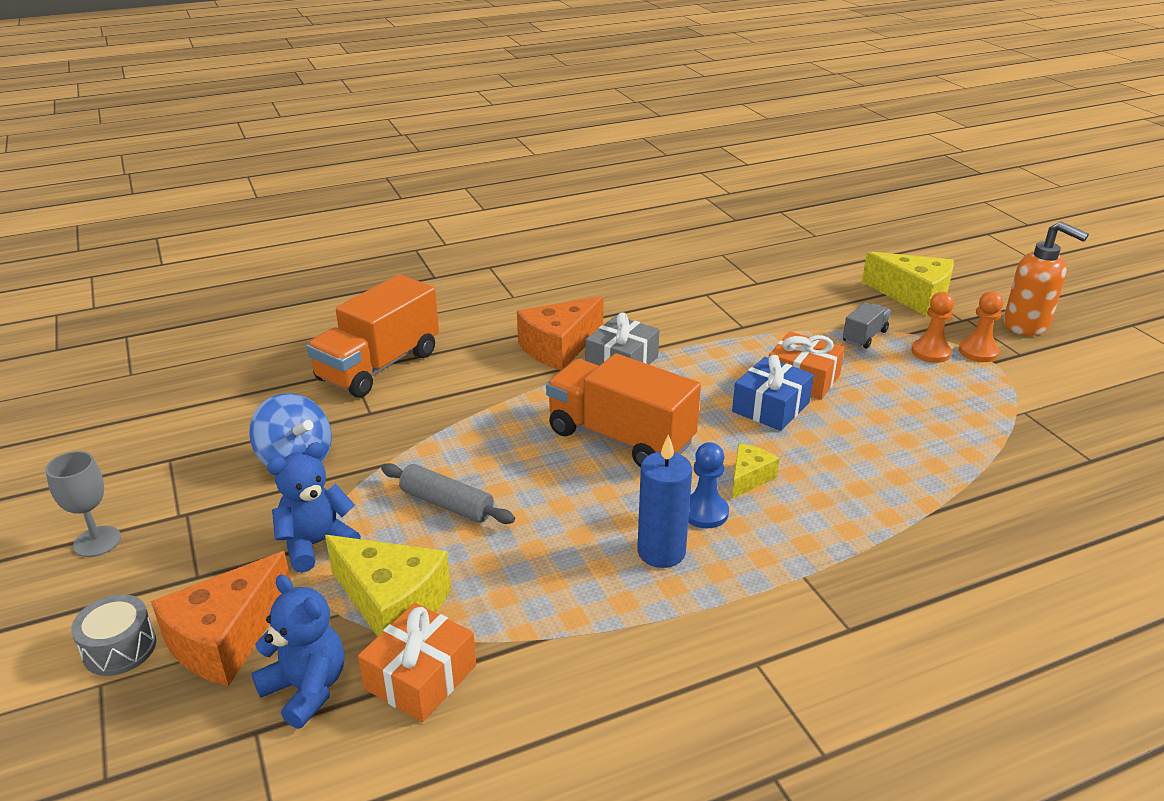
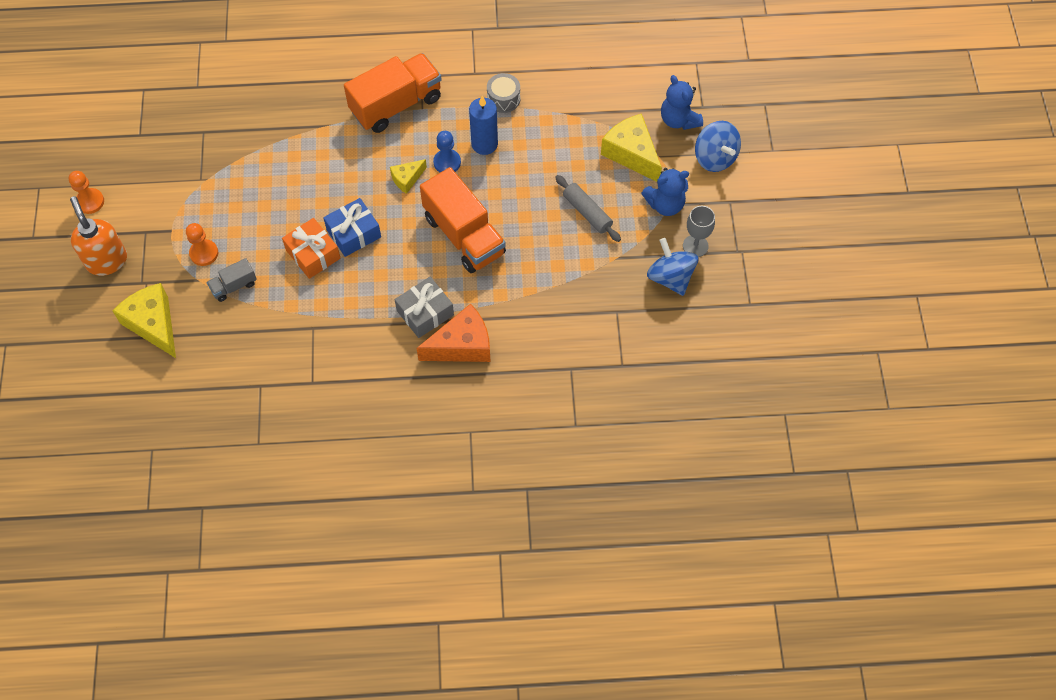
camera: 160 degrees left, 30 degrees up
(97, 541) = (786, 244): grey goblet -> grey goblet (695, 246)
(120, 648) = (765, 167): grey drum -> grey drum (503, 99)
(226, 639) = (715, 158): orange cheese -> blue spinning top
(379, 366) = (601, 364): orange truck -> orange truck (396, 105)
(420, 677) = (626, 111): orange gift -> none
(978, 352) = (171, 243): orange pawn -> orange pawn (90, 202)

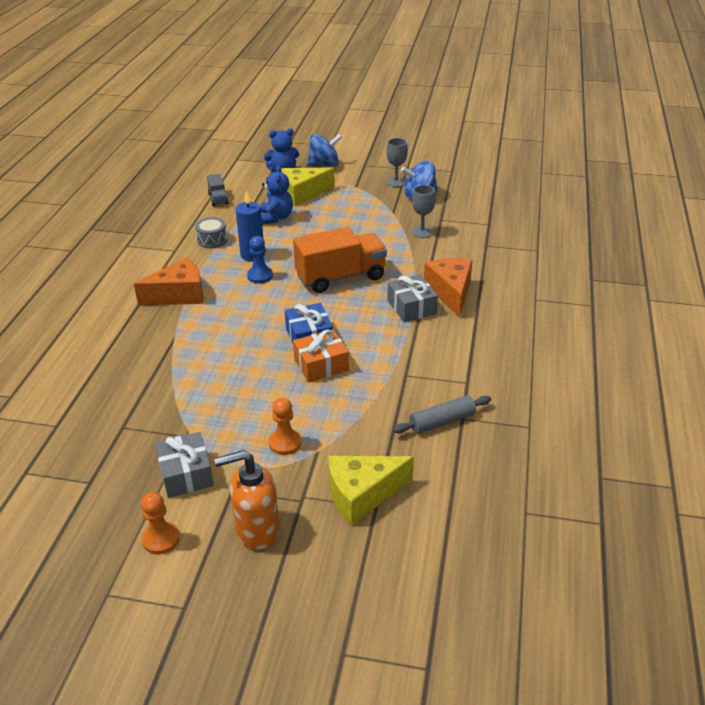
camera: 75 degrees left, 25 degrees down
(157, 195) = (186, 474): none -> grey gift
(234, 286) = (336, 424): grey truck -> grey truck (218, 199)
(396, 105) = (179, 295): orange truck -> orange cheese
(407, 179) = (265, 299): yellow cheese -> none
(580, 296) = (422, 232): none -> grey goblet
(587, 212) = (346, 219): grey rolling pin -> grey rolling pin (442, 421)
(665, 204) = (355, 188): blue teddy bear -> blue teddy bear (276, 217)

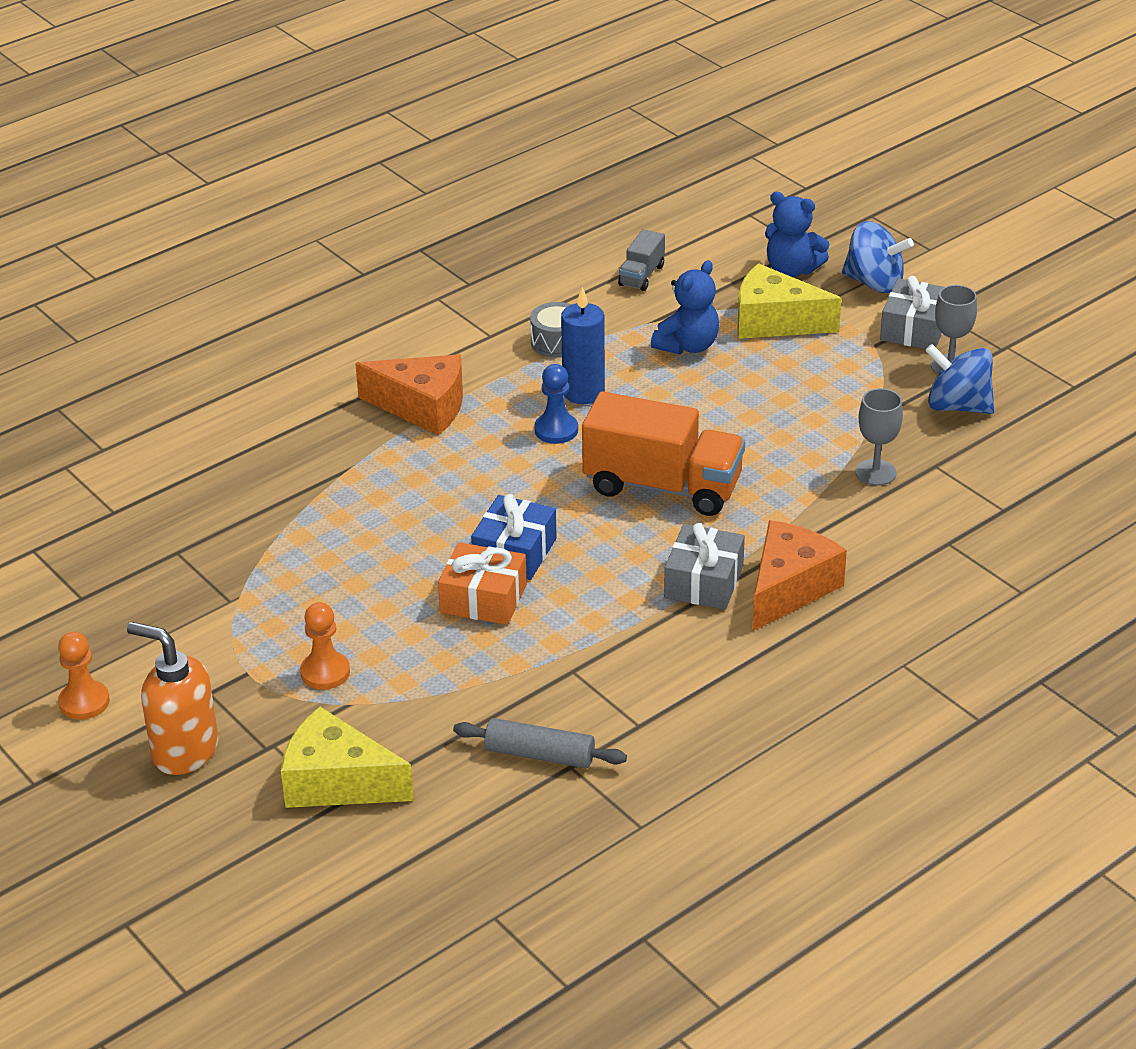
camera: 40 degrees right, 0 degrees up
(186, 474) = (183, 646): grey gift -> grey gift (914, 329)

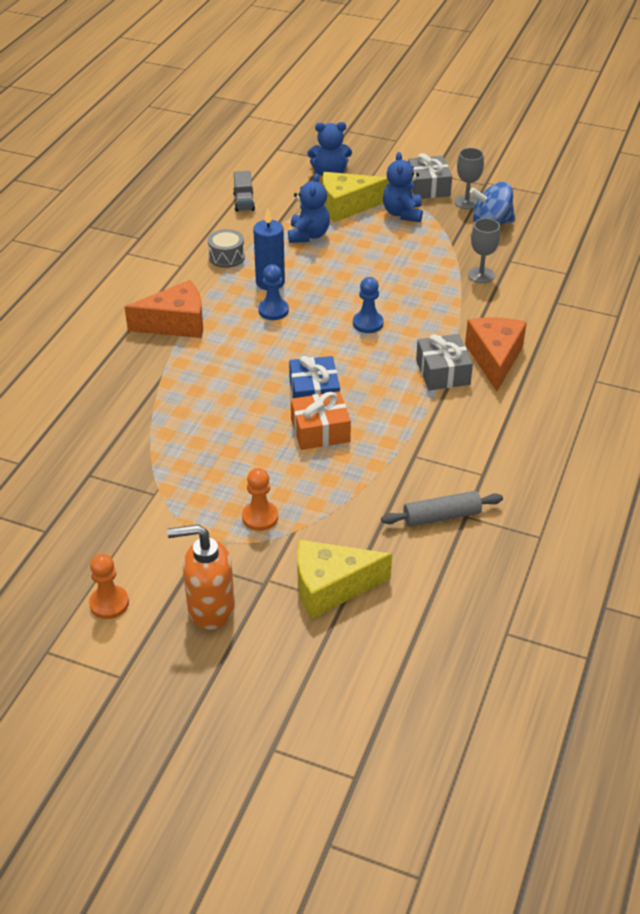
camera: 30 degrees left, 5 degrees up
(662, 486) = (368, 323): orange truck -> blue pawn
(843, 355) = (402, 213): none -> blue teddy bear
(874, 283) = (383, 168): blue spinning top -> none

